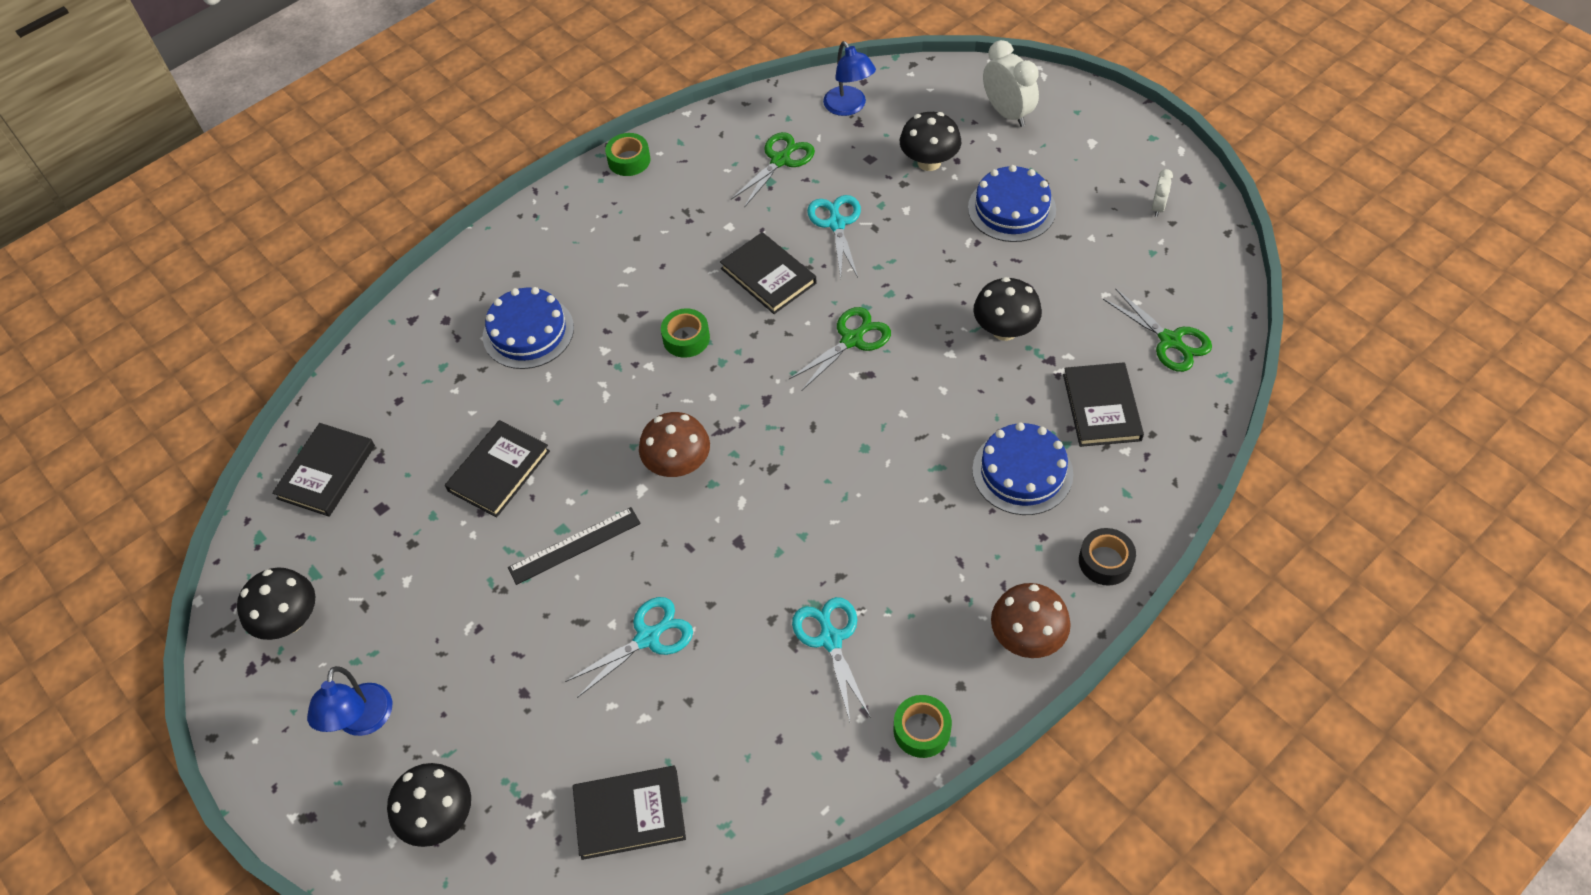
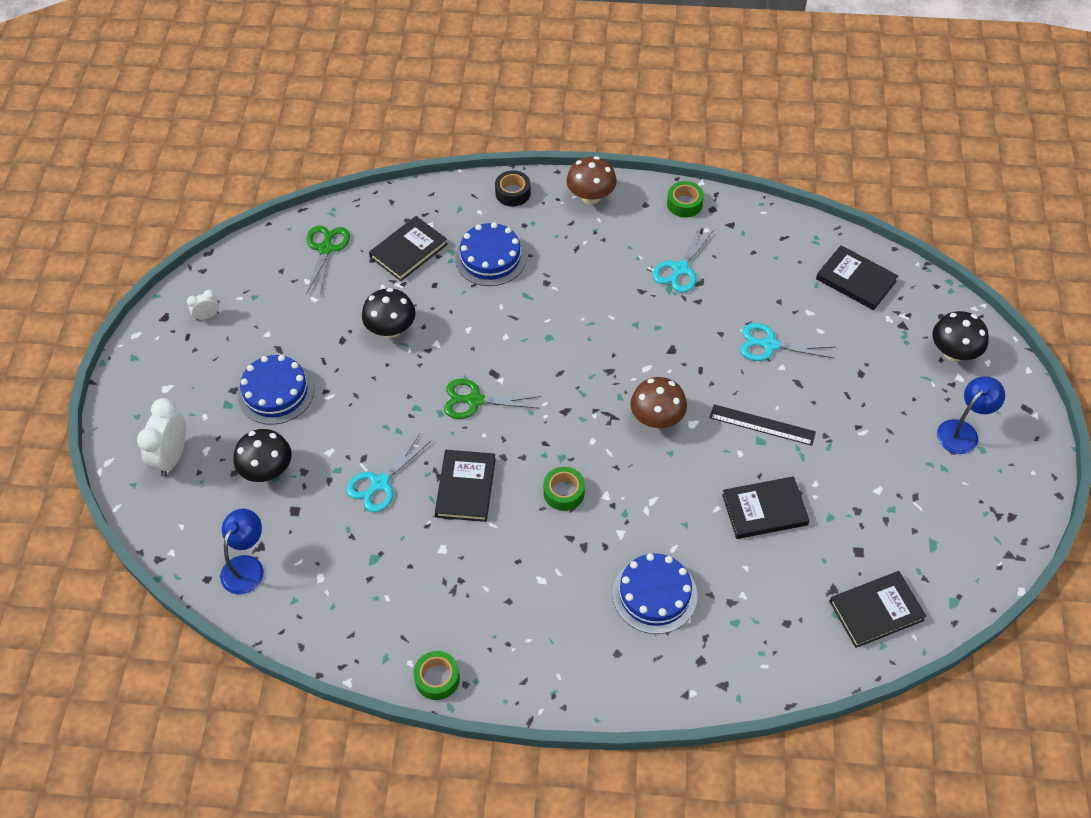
camera: 135 degrees left, 0 degrees up
(290, 620) = (968, 526): black mushroom -> none
(780, 160) = (346, 568): green scissors -> none

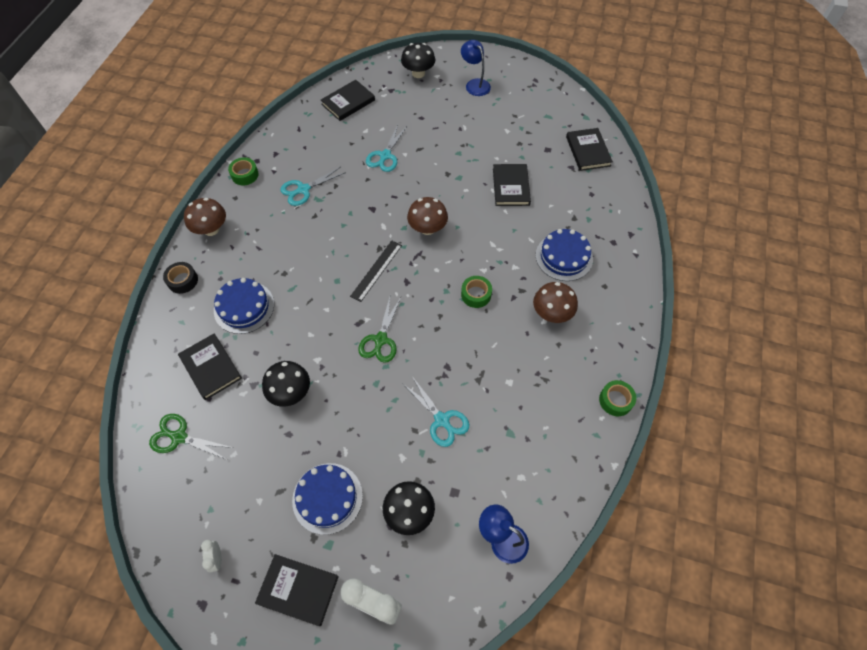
camera: 80 degrees left, 5 degrees up
(466, 487) = (458, 358): black book -> black book (298, 589)
(555, 588) = (551, 313): none -> brown mushroom
(680, 269) = (303, 189): turquoise scissors -> turquoise scissors turned 105 degrees clockwise
(762, 425) = (447, 174): black ruler -> black ruler (376, 270)

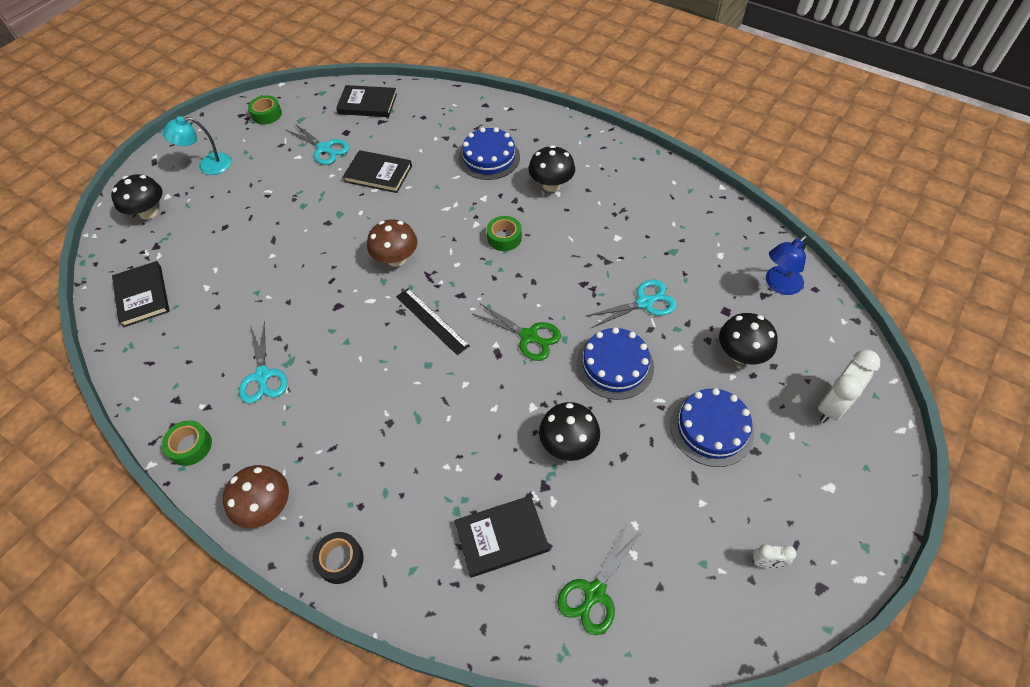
camera: 70 degrees left, 5 degrees down
(244, 307) = (422, 481): blue cake -> blue cake (615, 365)
(298, 589) = (812, 477): black book -> none
(385, 156) = (262, 275): turquoise scissors -> turquoise scissors (324, 148)
(475, 84) = (208, 165): blue lamp -> turquoise lamp
(551, 313) = (551, 185): brown mushroom -> black mushroom
(615, 400) = (659, 167): green tape -> green tape (267, 114)

